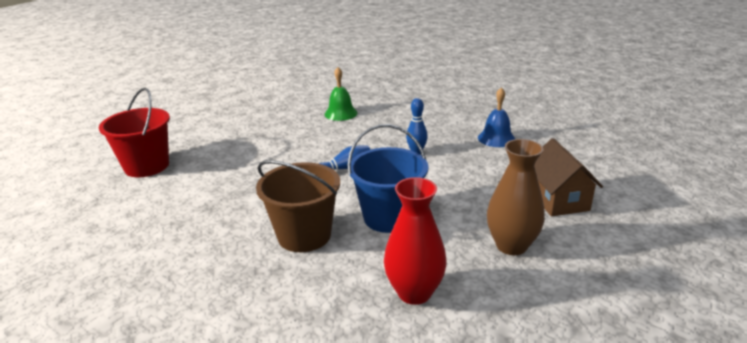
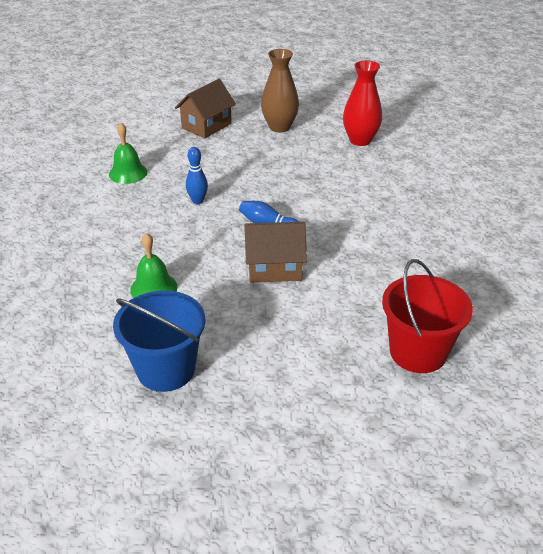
camera: 130 degrees left, 10 degrees up
(294, 152) = (274, 268): none -> brown house
(304, 235) = (370, 196): brown bucket -> none
(389, 217) = (307, 175): blue bucket -> blue bucket (166, 369)
(496, 138) = (128, 173): blue bell -> green bell

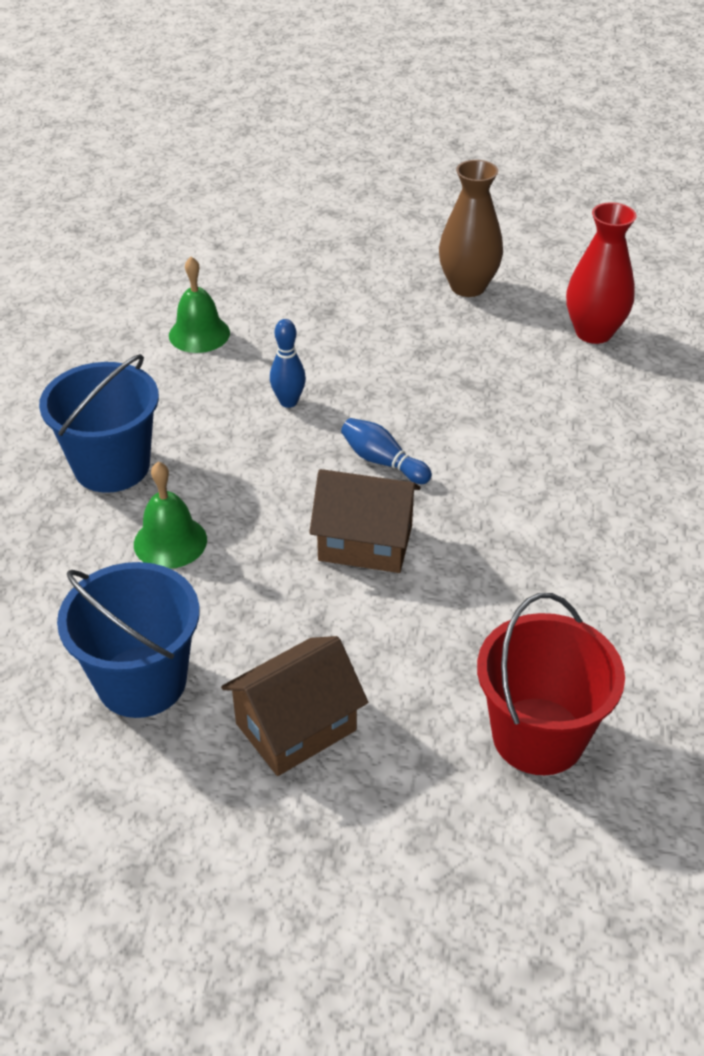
camera: 15 degrees right, 5 degrees up
(100, 253) = (111, 466): none -> blue bucket
(206, 126) = (350, 267): brown house -> brown house (296, 727)

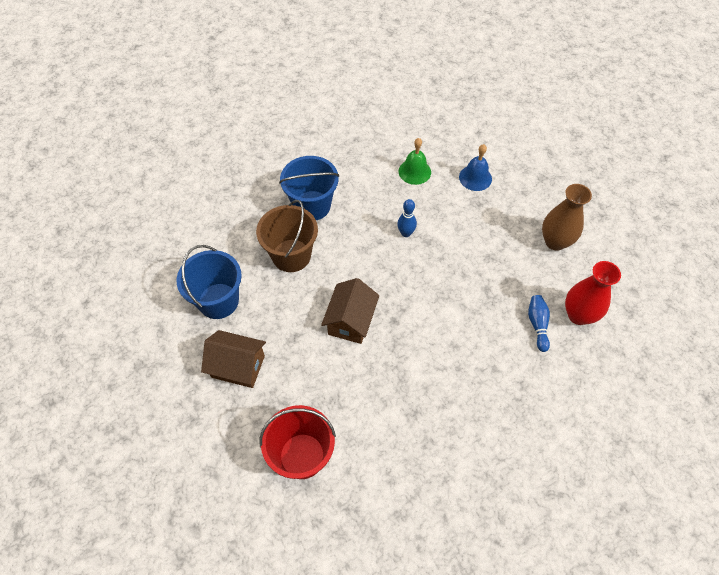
camera: 50 degrees right, 15 degrees up
(170, 541) = (291, 255): green bell -> brown bucket
(285, 290) = (475, 178): none -> blue bell
(365, 543) = (351, 321): brown house -> brown house turned 45 degrees clockwise
(382, 461) = (403, 293): blue bowling pin -> blue bowling pin (537, 325)

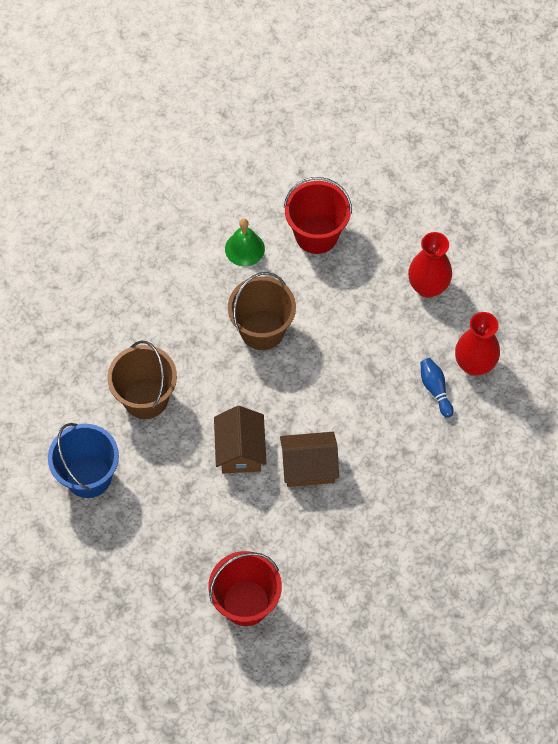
camera: 20 degrees left, 5 degrees up
(238, 366) = (142, 538): brown house -> brown house (309, 467)
(312, 205) = (143, 330): blue bucket -> none
(406, 233) = (262, 330): blue bowling pin -> brown bucket
(475, 178) = (316, 234): blue bell -> red bucket
(555, 241) = (427, 287): brown vase -> red vase

